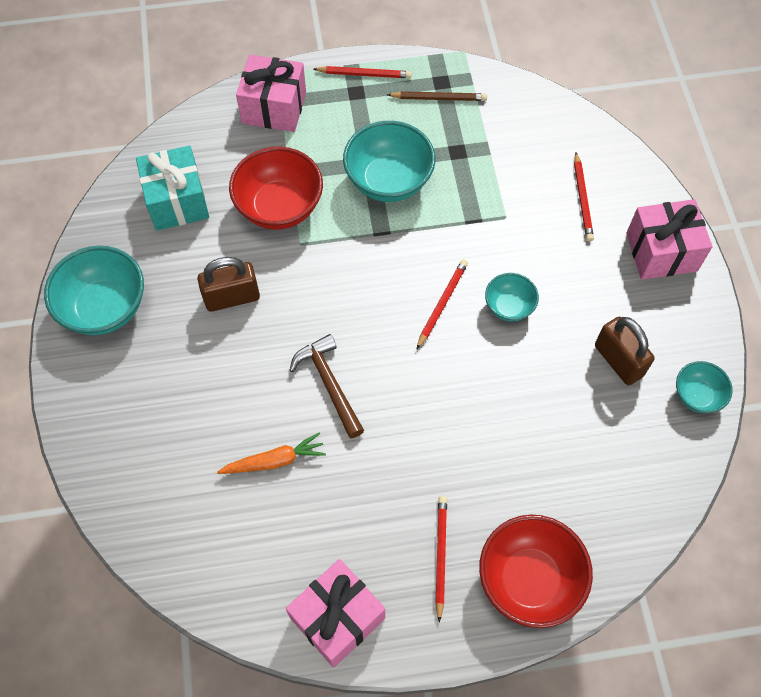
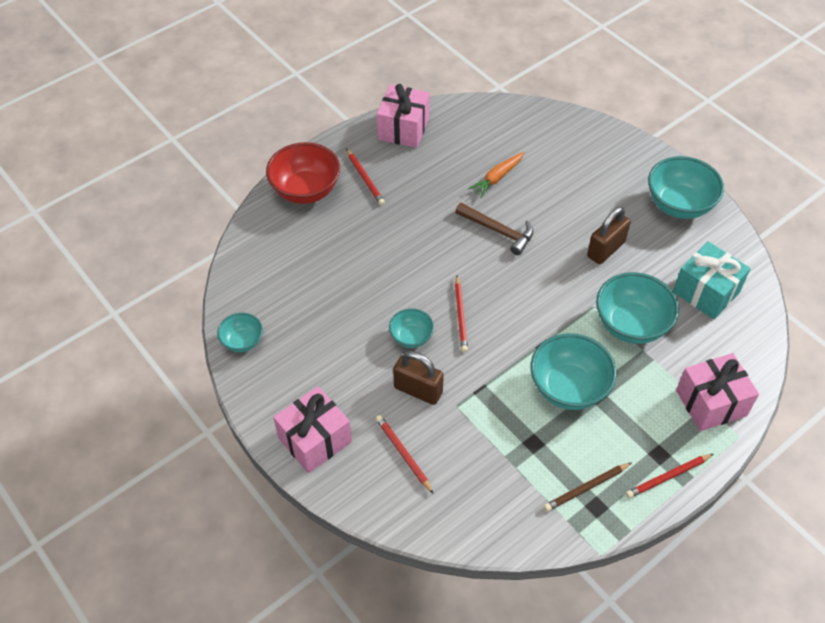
camera: 150 degrees right, 10 degrees down
(279, 207) = (631, 325): red bowl -> turquoise bowl
(618, 361) = (310, 338): brown padlock -> brown padlock (418, 390)

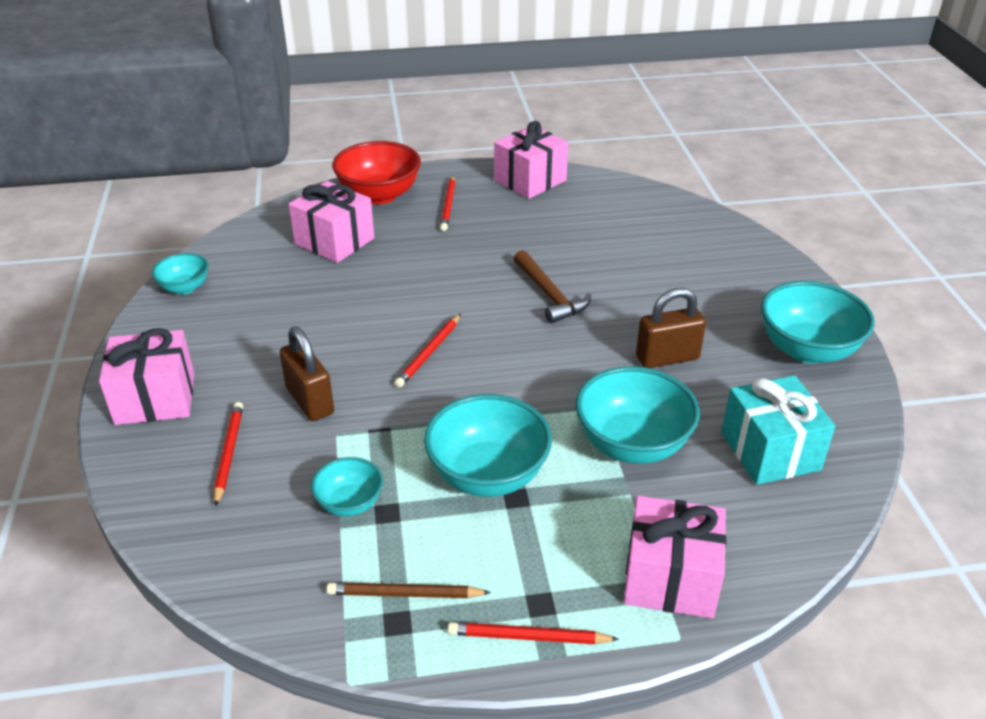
camera: 30 degrees right, 15 degrees down
(312, 249) = (334, 241): none -> pink gift
(411, 337) = (354, 351): turquoise bowl -> turquoise bowl (350, 503)
(497, 178) = (594, 250): orange carrot -> none

